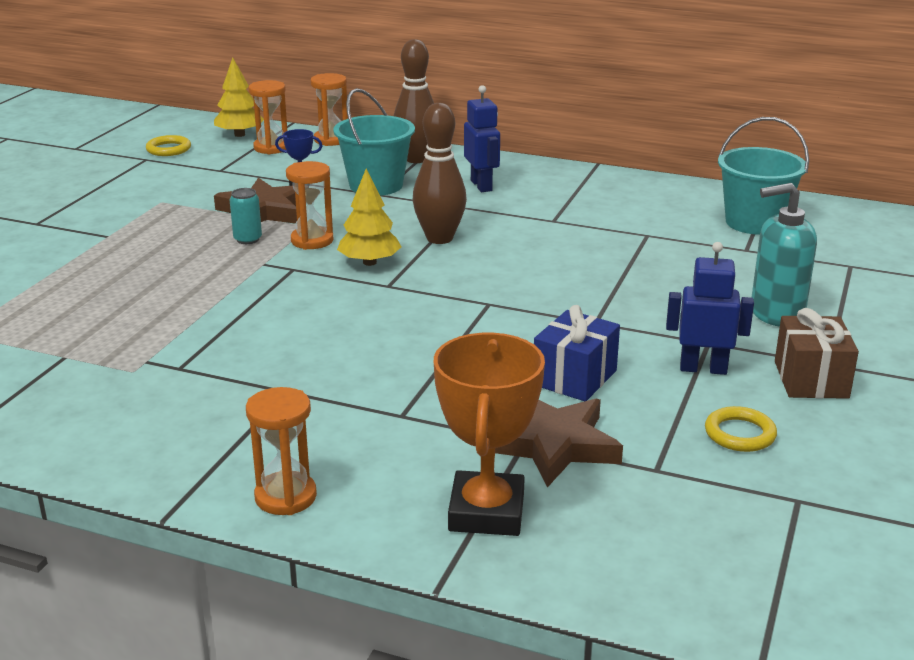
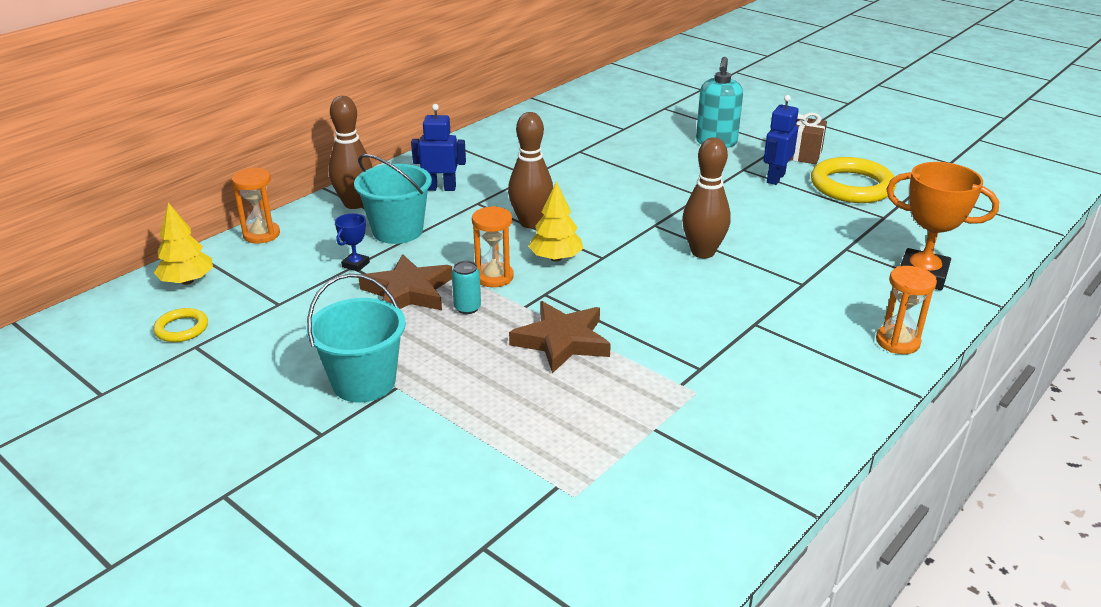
camera: 70 degrees left, 5 degrees up
(271, 148) = (247, 268): orange hourglass -> none
(440, 340) = (703, 252): none -> brown bowling pin
(554, 445) = (852, 240): brown star -> brown star (562, 341)
(574, 378) = (772, 217): blue gift -> none
(740, 434) = (851, 186): yellow ring -> yellow ring, size x1.99
(754, 222) = (585, 116): turquoise bucket -> turquoise bucket (364, 382)

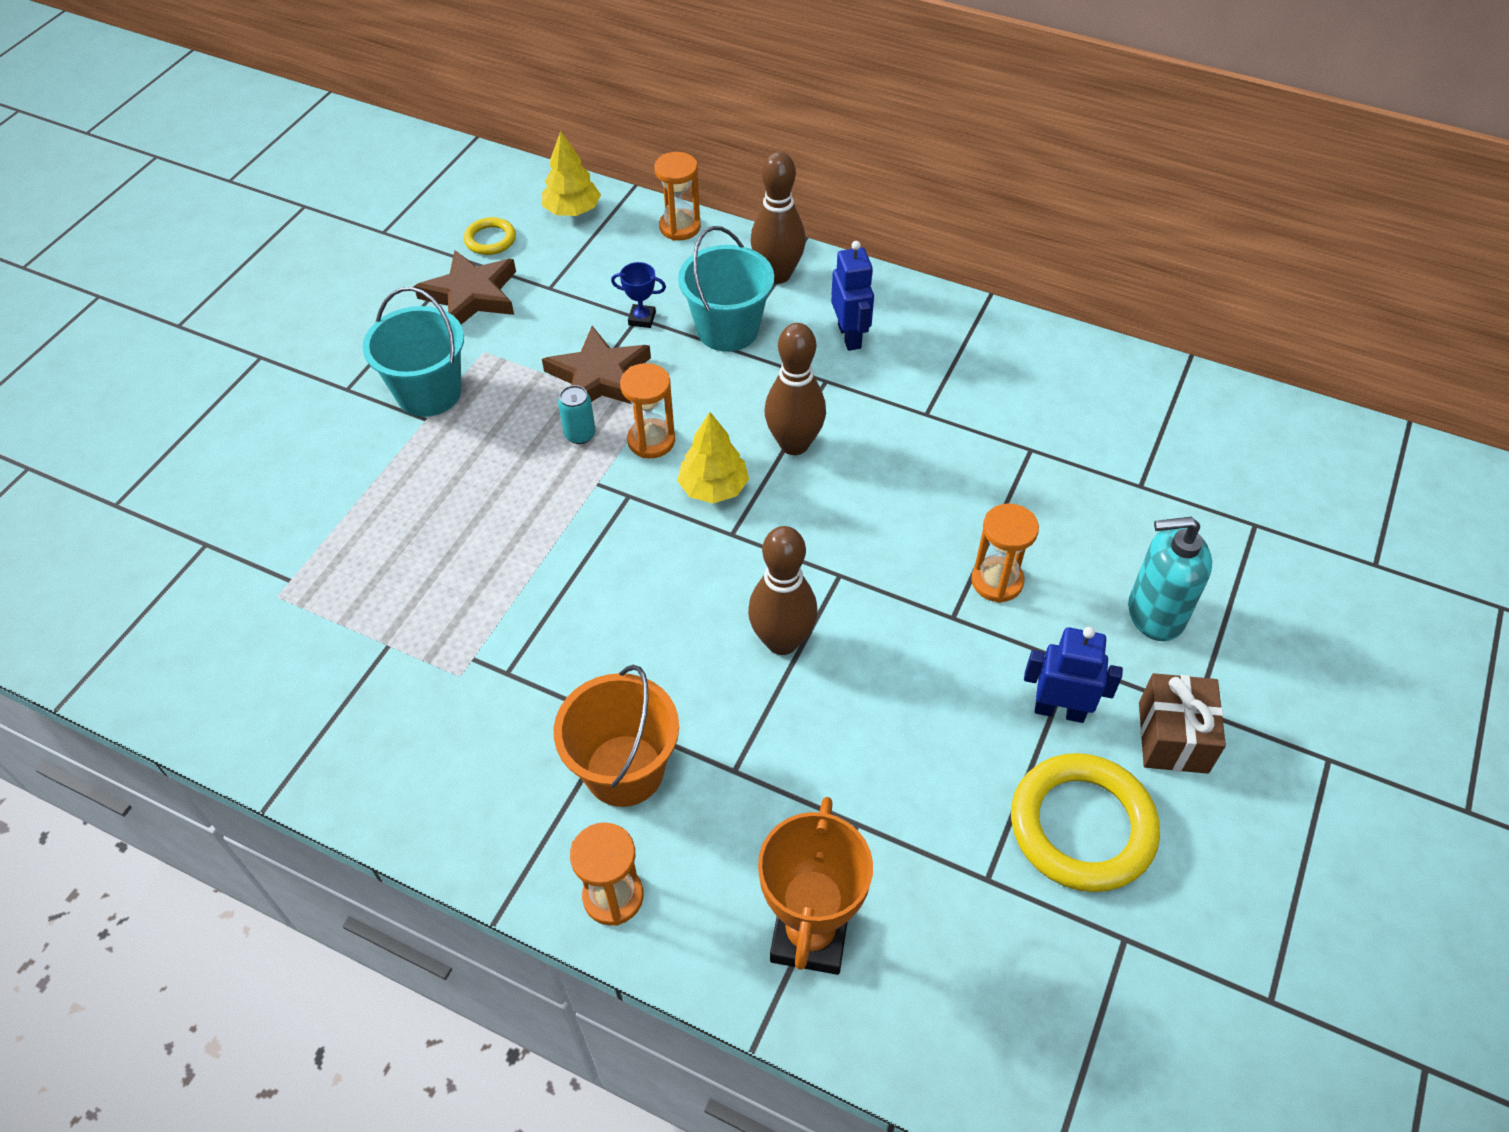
camera: 75 degrees right, 20 degrees up
(562, 341) = (534, 532): brown star -> brown star (471, 295)
(678, 178) = (997, 581): none -> orange hourglass
(797, 325) = (624, 770): none -> orange bucket

